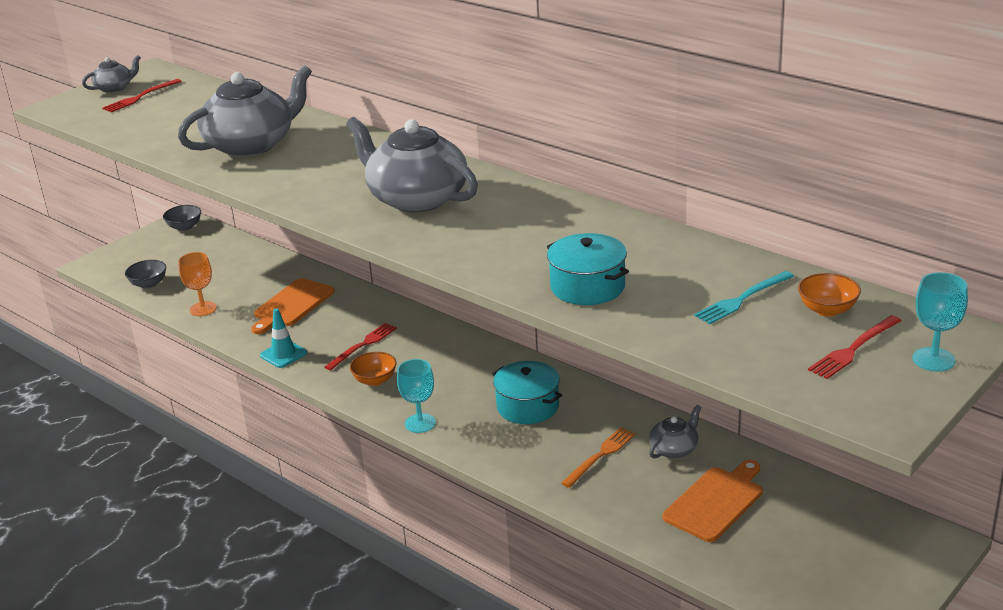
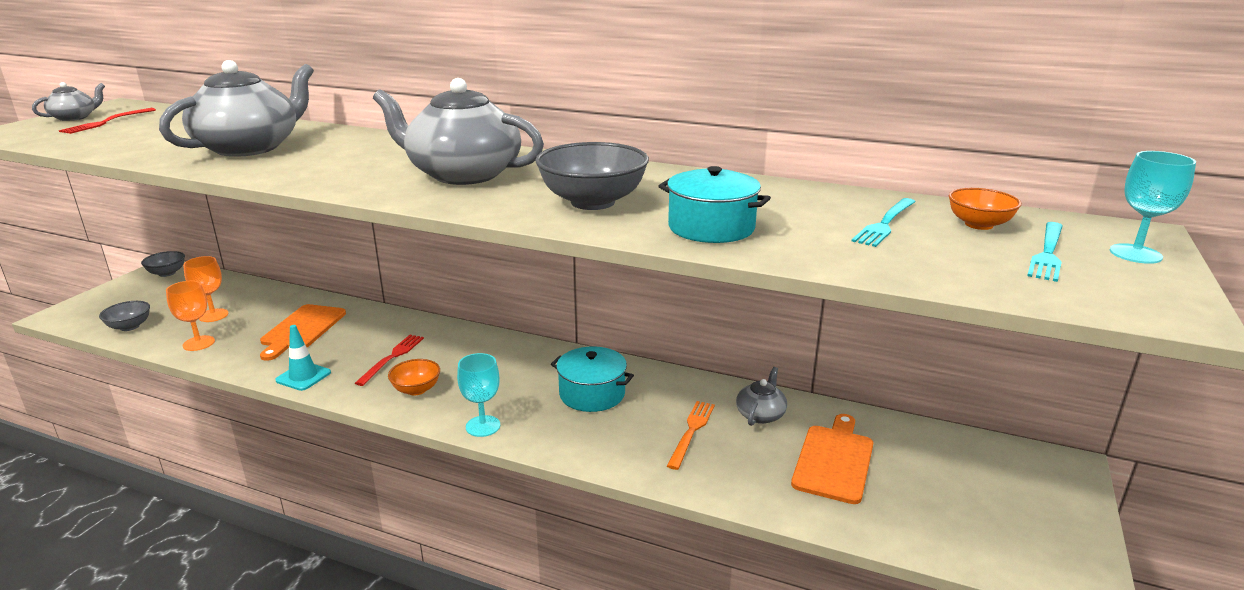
camera: 20 degrees left, 5 degrees down
(219, 280) = (213, 315): none -> orange goblet
(508, 245) = (593, 202): none -> grey bowl
(854, 349) = (1047, 253): red fork -> turquoise fork

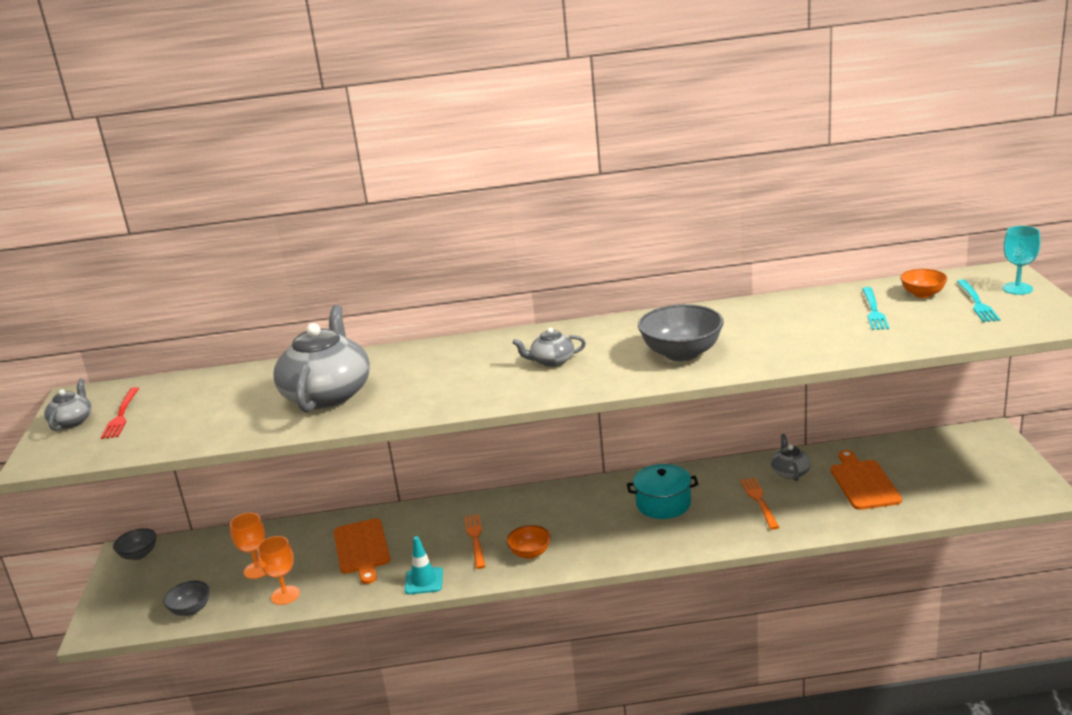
camera: 25 degrees left, 0 degrees up
(392, 358) = (475, 539): red fork -> orange fork
(463, 174) = (552, 361): grey teapot -> grey teapot, size x0.47
(483, 426) = (615, 556): turquoise goblet -> none
(711, 227) = (783, 347): turquoise pot -> none

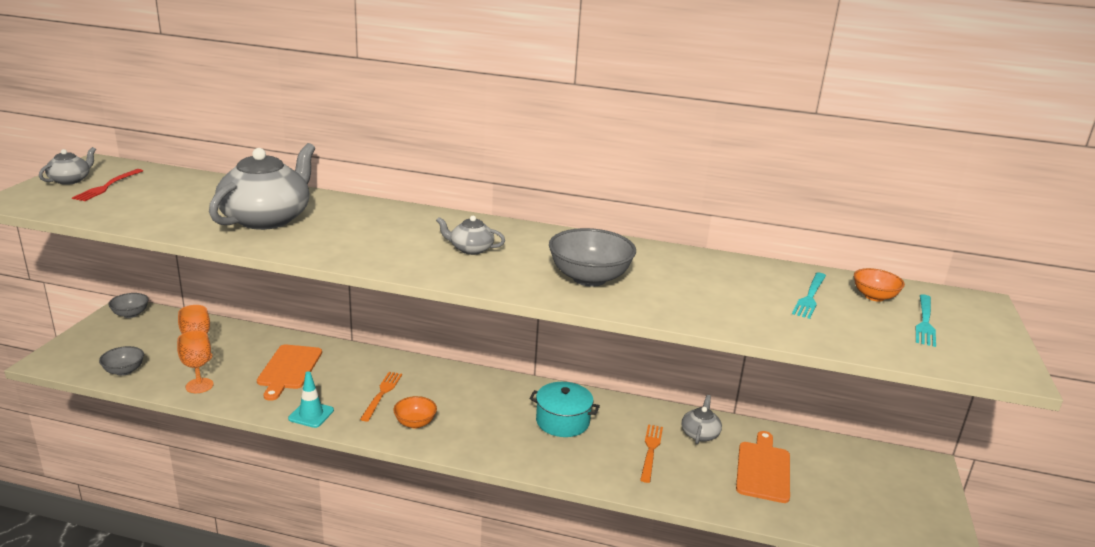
camera: 15 degrees right, 0 degrees up
(1017, 288) = (981, 321): turquoise goblet -> none

